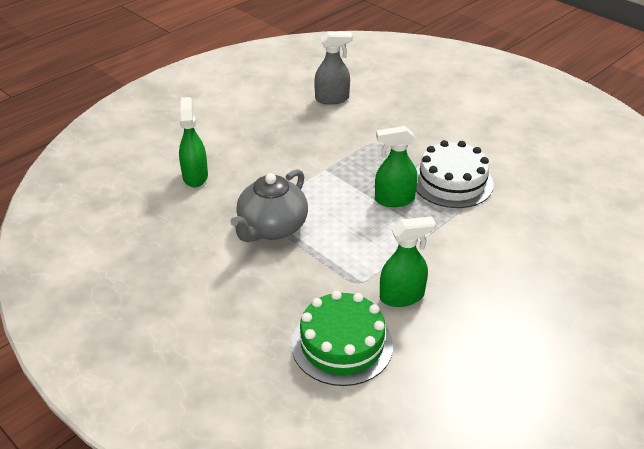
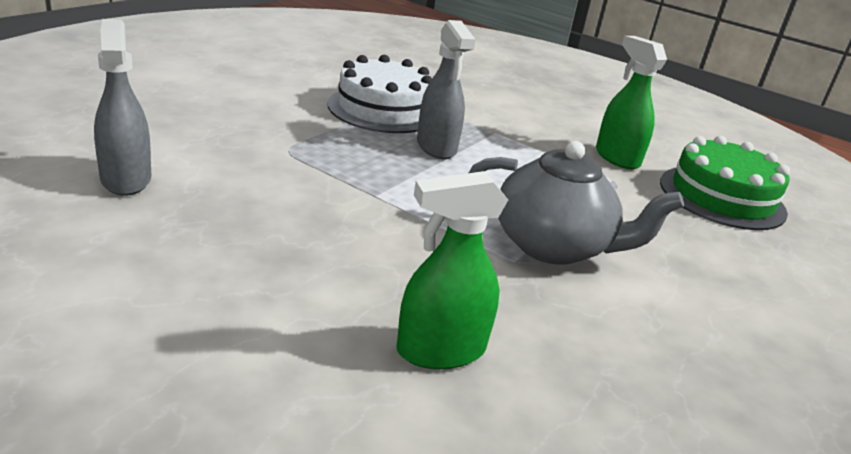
camera: 105 degrees left, 10 degrees down
(394, 199) = (436, 147): green spray bottle -> grey spray bottle

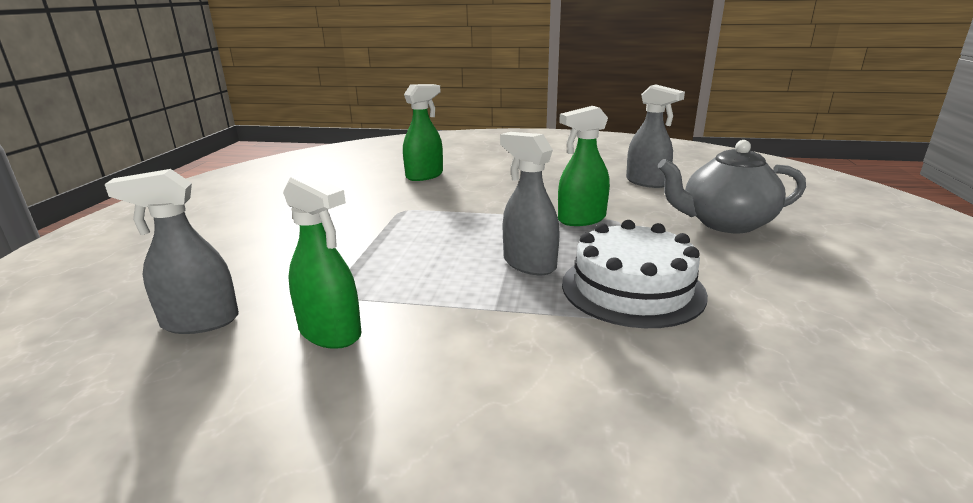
camera: 160 degrees right, 5 degrees down
(321, 165) = (581, 219): none -> green spray bottle
(553, 246) = (386, 222): grey teapot -> grey teapot (725, 223)
(722, 197) = (199, 321): green cake -> grey spray bottle

